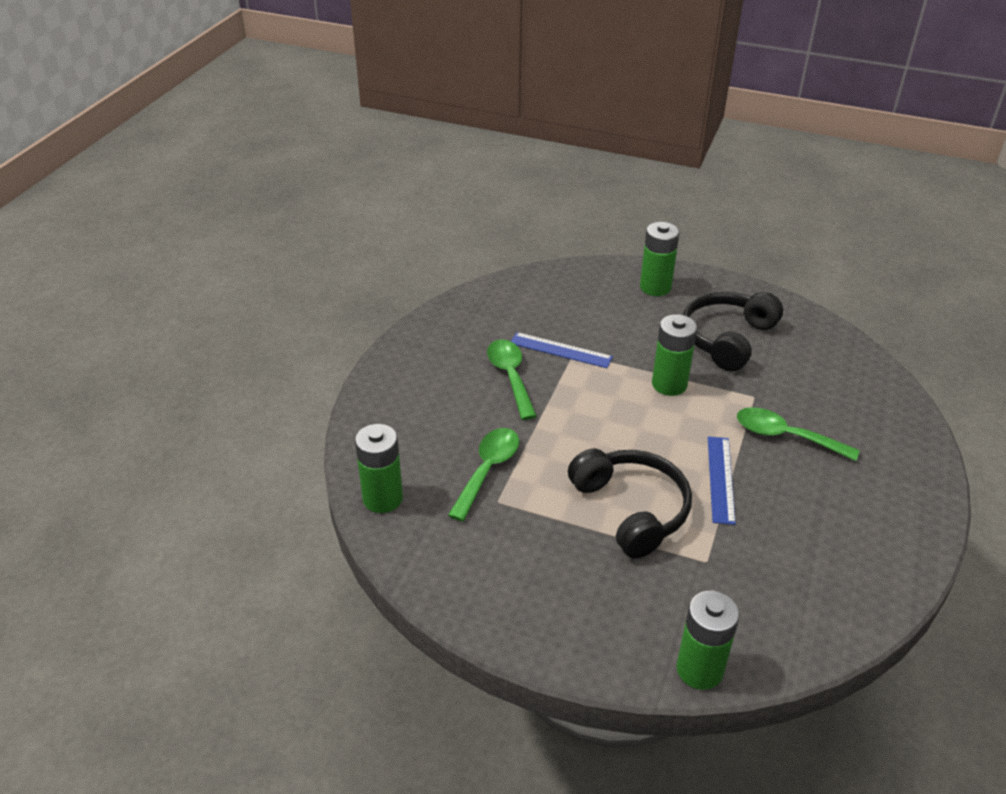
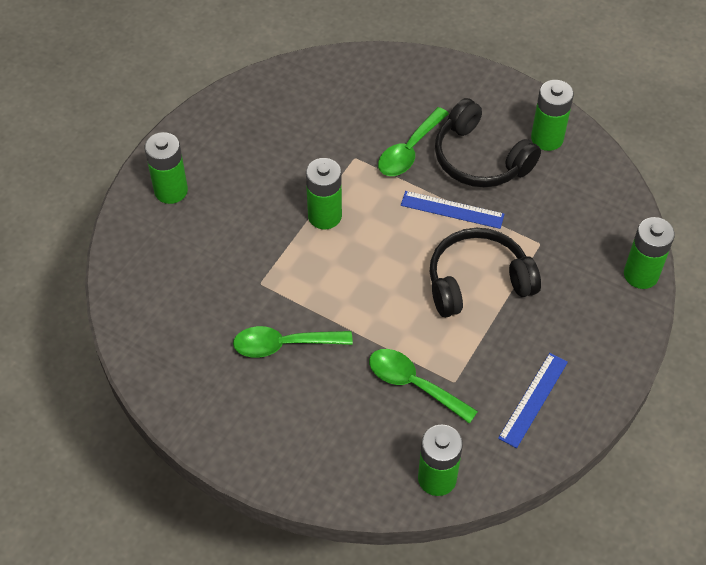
camera: 80 degrees left, 15 degrees up
(560, 350) = (252, 293): blue ruler -> blue ruler (533, 399)
(727, 338) = (269, 154): black headphones -> black headphones (480, 159)
(872, 557) = (547, 138): none -> green battery

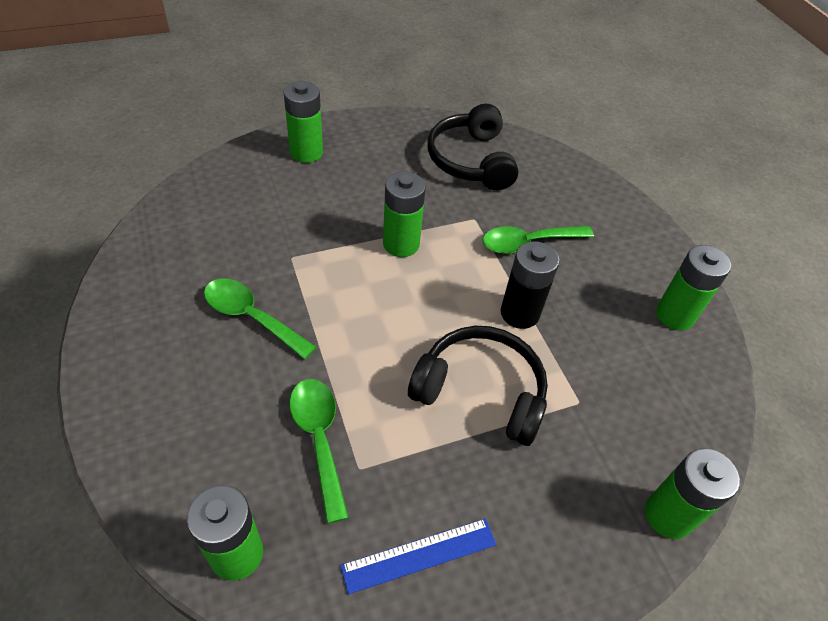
camera: 35 degrees right, 5 degrees down
(452, 209) = (519, 313): blue ruler -> black battery
(480, 159) = (589, 290): black headphones -> black headphones (471, 160)

